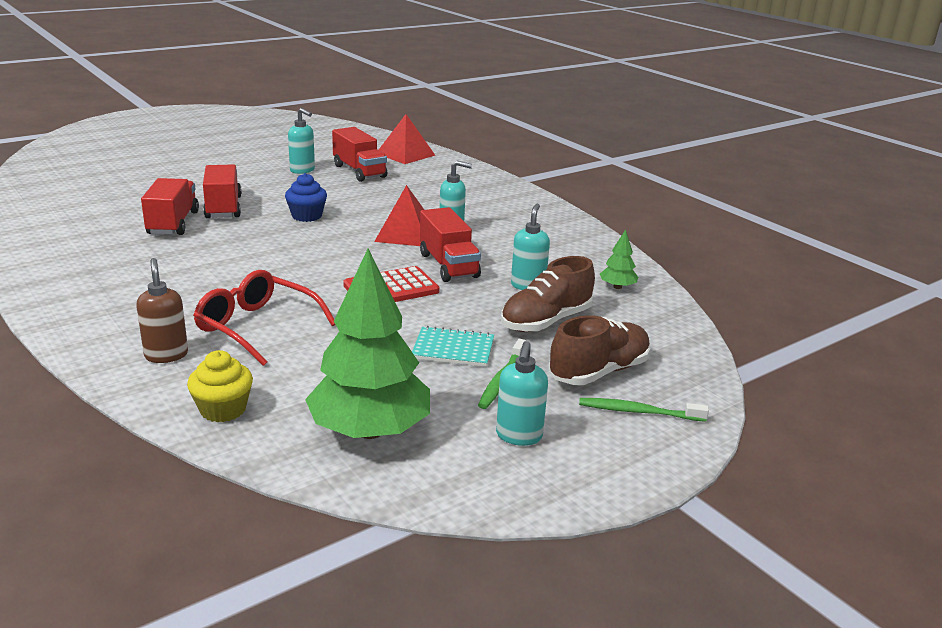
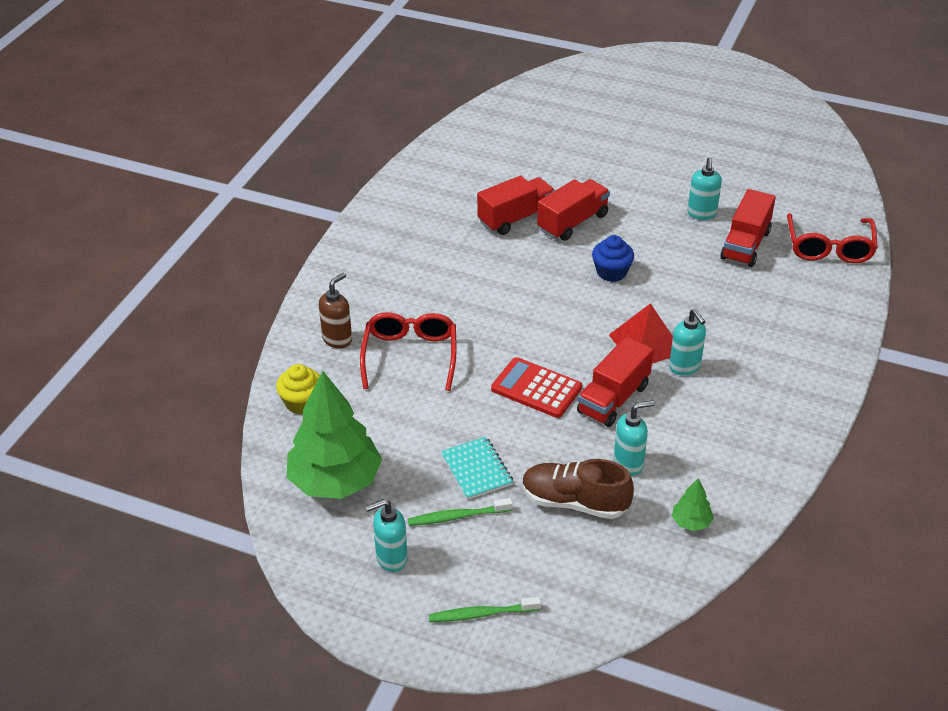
camera: 60 degrees right, 15 degrees up
(405, 154) = (829, 247): red pyramid -> red glasses
(599, 372) = (521, 568): brown shoe -> none
(639, 412) = (482, 614): green toothbrush -> green toothbrush turned 75 degrees counterclockwise

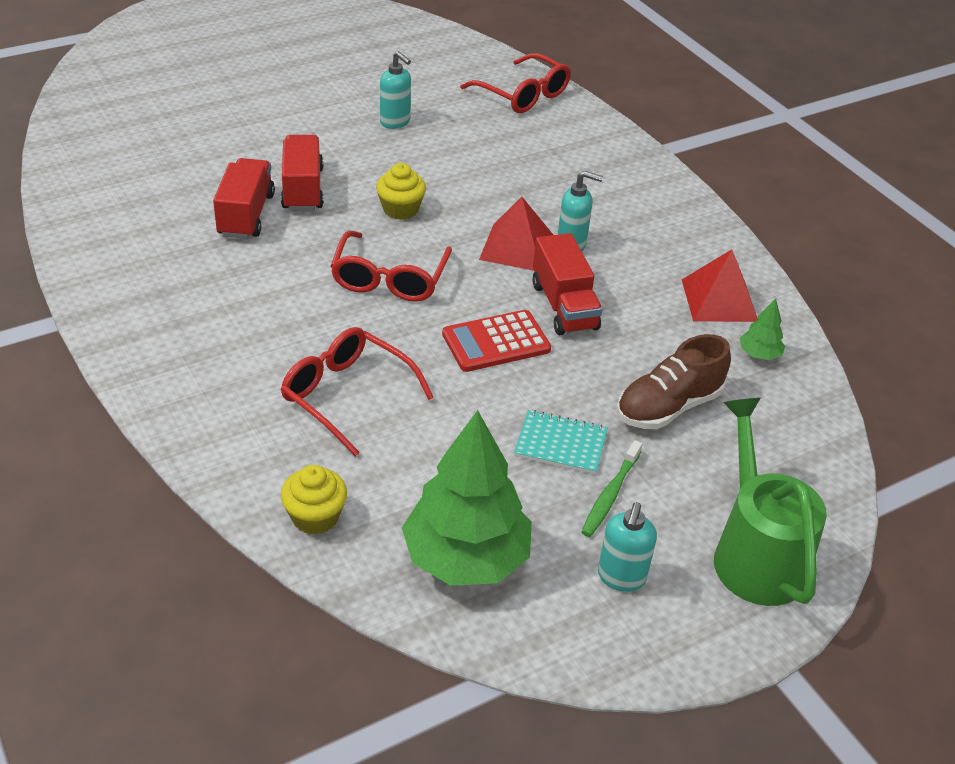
camera: 55 degrees left, 0 degrees up
(337, 339) = (252, 433): brown soap dispenser -> none
(482, 614) = (754, 552): green toothbrush -> green watering can
(536, 309) = (390, 278): none -> red glasses
(611, 272) = (400, 209): blue cupcake -> yellow cupcake
(629, 464) = (654, 346): turquoise soap dispenser -> none
(726, 471) = (719, 300): none -> red pyramid
(745, 245) = (464, 127): red truck -> none

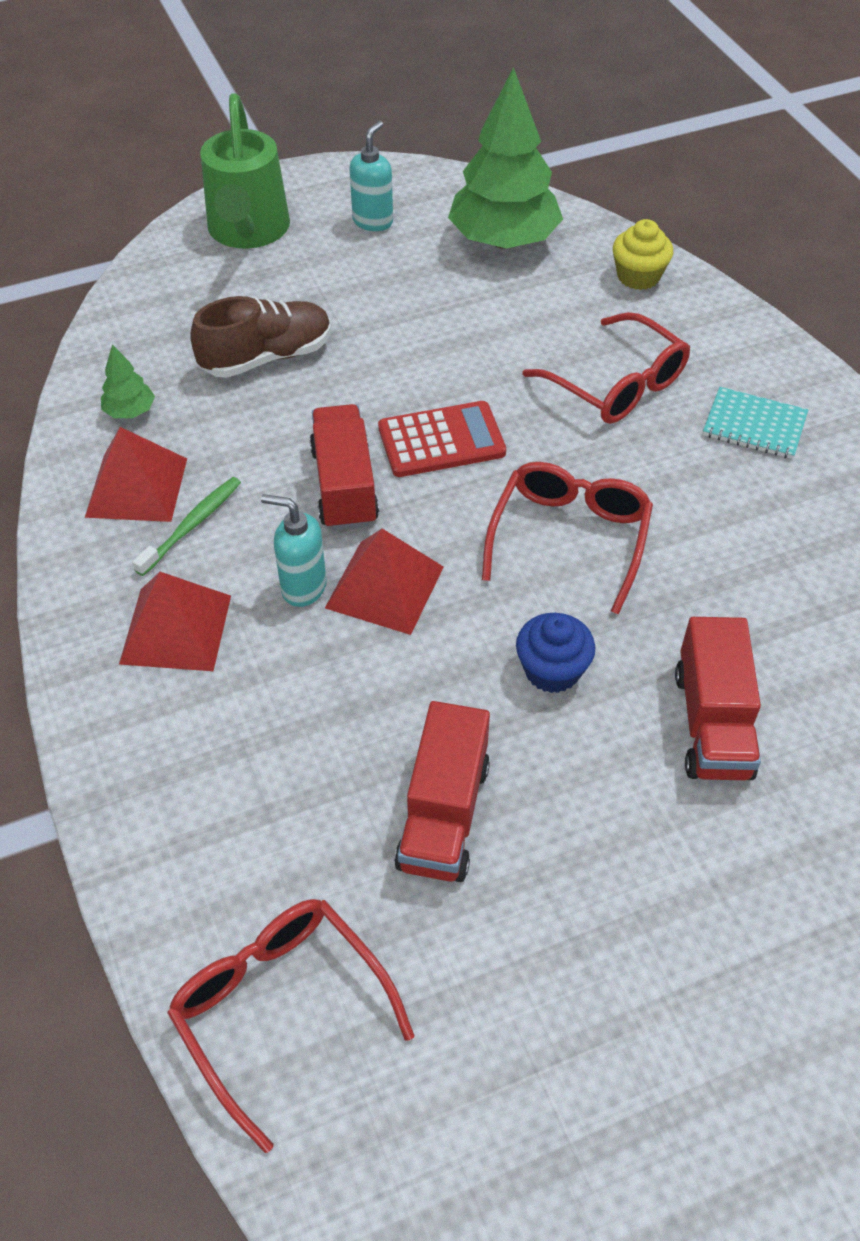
camera: 170 degrees left, 10 degrees up
(246, 215) = (790, 666): red truck -> red truck (443, 814)
(395, 122) = (557, 913): turquoise soap dispenser -> none
(400, 209) = (552, 670): yellow cupcake -> blue cupcake
(560, 444) = (395, 326): turquoise notebook -> turquoise notebook (754, 425)
(610, 494) = (360, 281): green toothbrush -> green toothbrush (191, 526)
(644, 222) = (176, 629): none -> red pyramid

